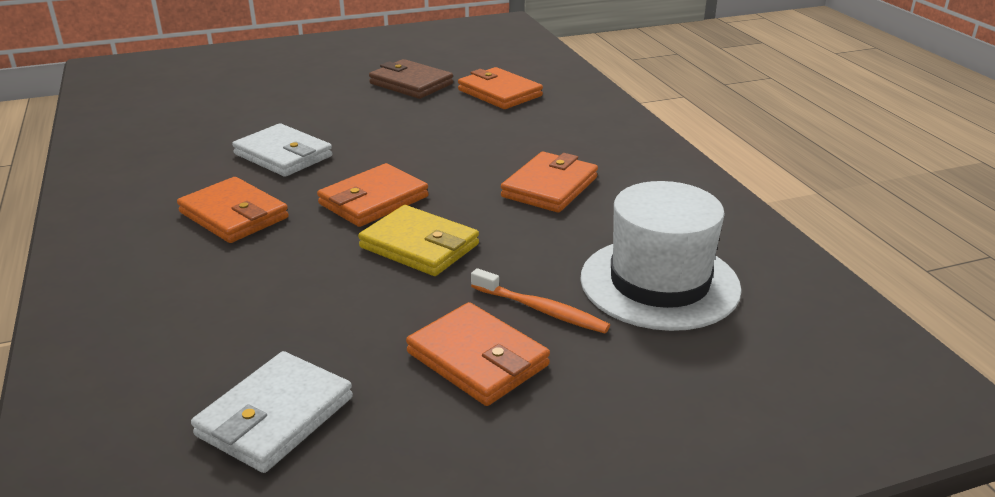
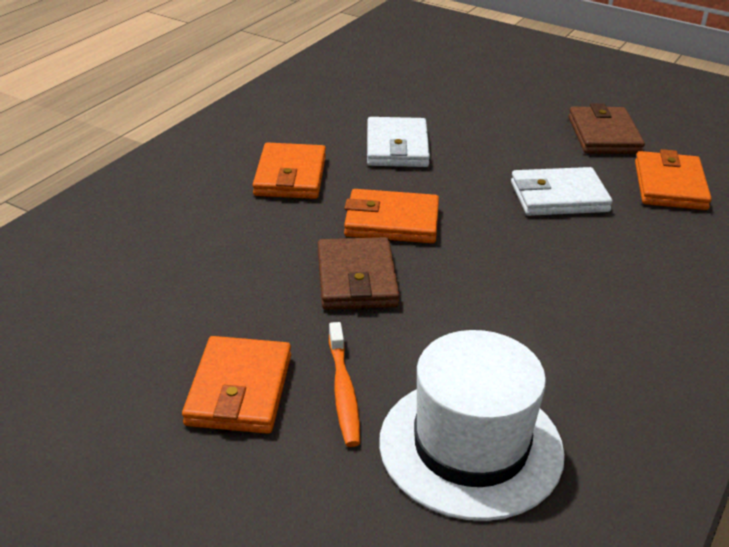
camera: 50 degrees right, 5 degrees up
(275, 416) = (85, 329): white wallet -> white wallet (559, 197)
(419, 246) = (356, 279): yellow wallet -> brown wallet
(550, 187) = (544, 299): orange wallet -> none

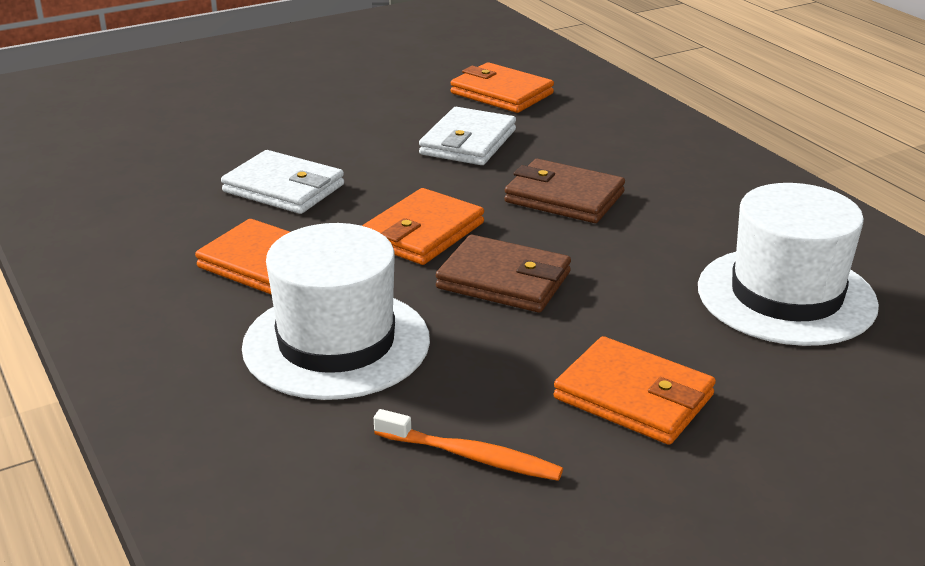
camera: 60 degrees left, 5 degrees down
(217, 234) = (336, 343): none -> white hat
(343, 391) = (675, 337): orange toothbrush -> orange toothbrush (471, 456)
(604, 135) = (390, 89): brown wallet -> brown wallet (564, 197)

